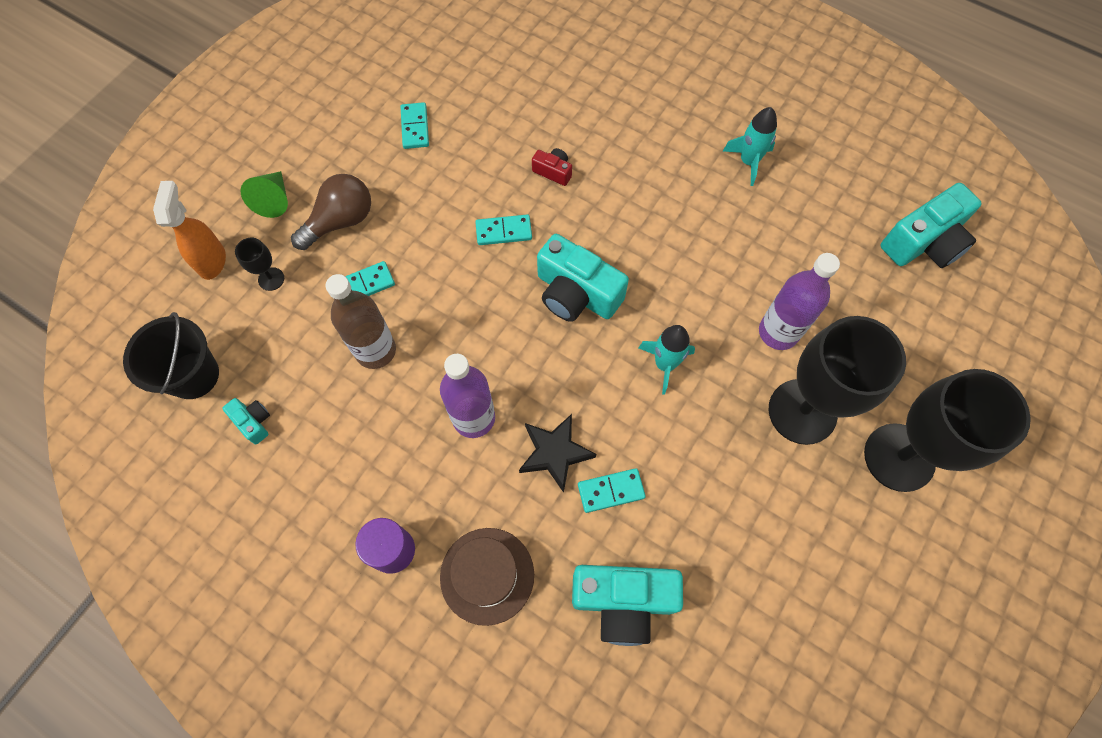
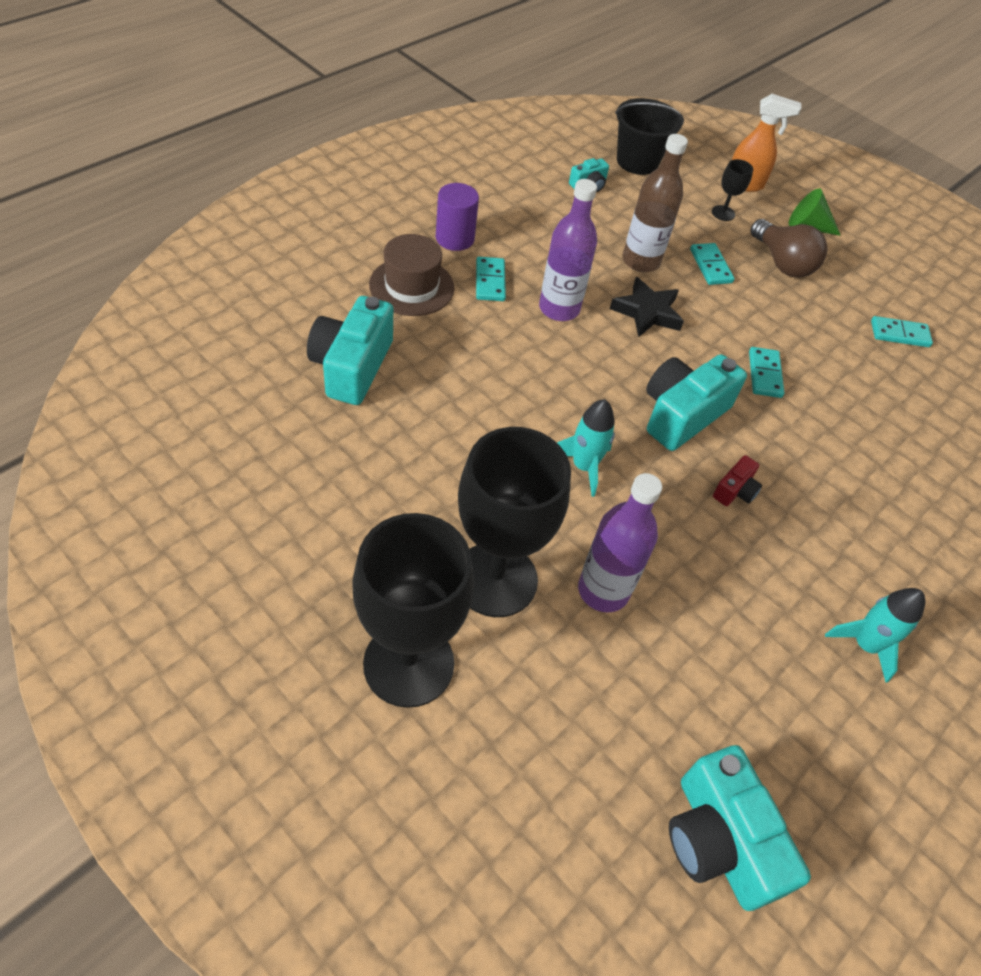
camera: 95 degrees right, 15 degrees down
(553, 171) = (844, 434): red camera -> red camera (735, 491)
(555, 453) = (509, 355): black star -> black star (647, 312)
(611, 491) = (458, 385): turquoise domino -> turquoise domino (490, 281)

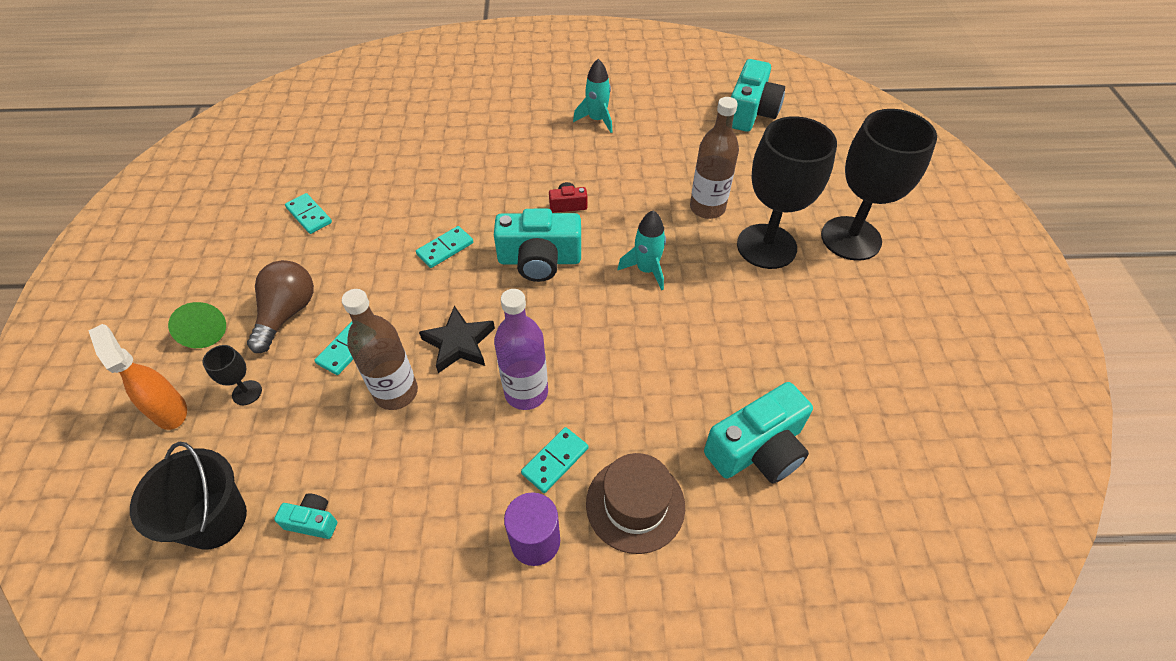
camera: 130 degrees left, 0 degrees up
(603, 590) = (707, 208): purple bottle -> brown bottle

